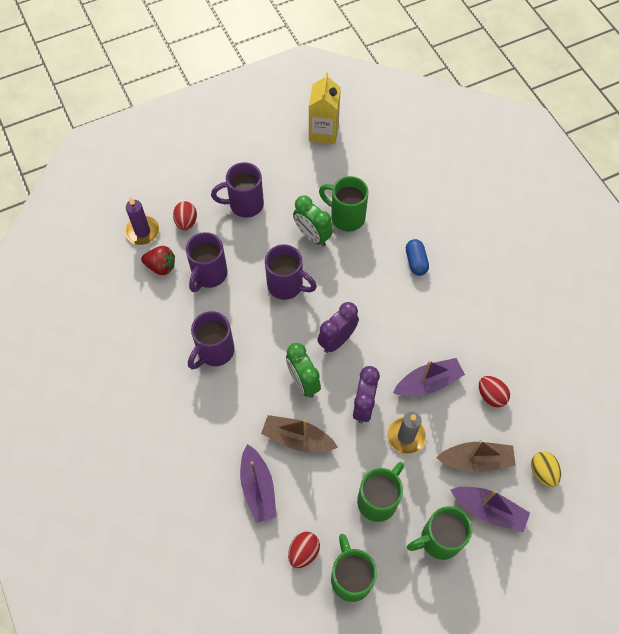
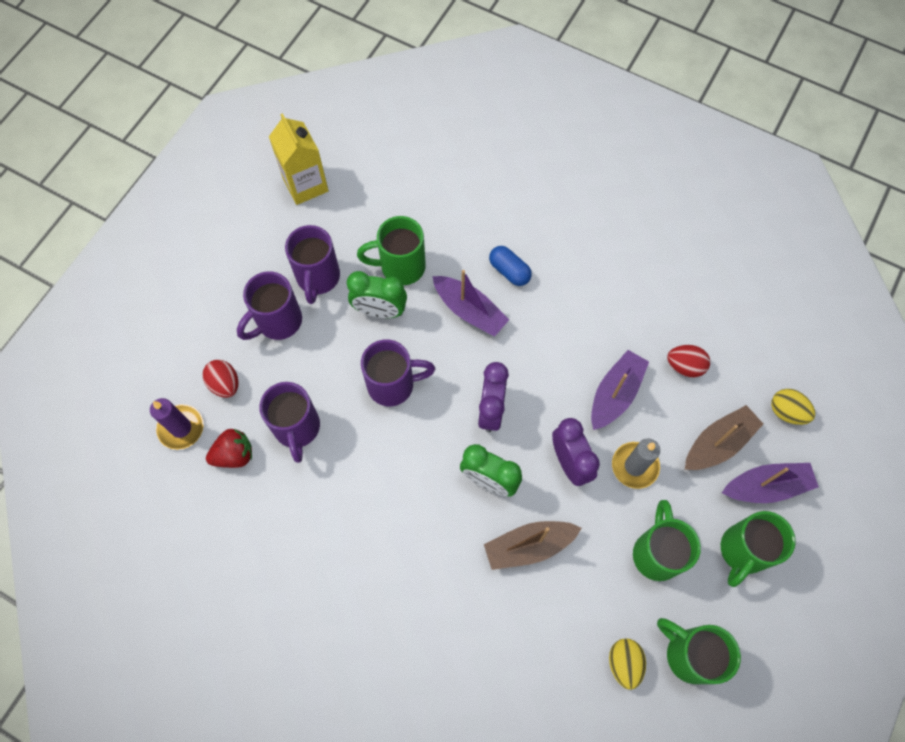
camera: 35 degrees left, 5 degrees up
(214, 352) = (369, 512): purple mug -> purple mug (318, 278)
(258, 488) = (528, 629): purple boat -> purple boat (469, 311)
(303, 552) = (624, 663): red egg -> yellow egg

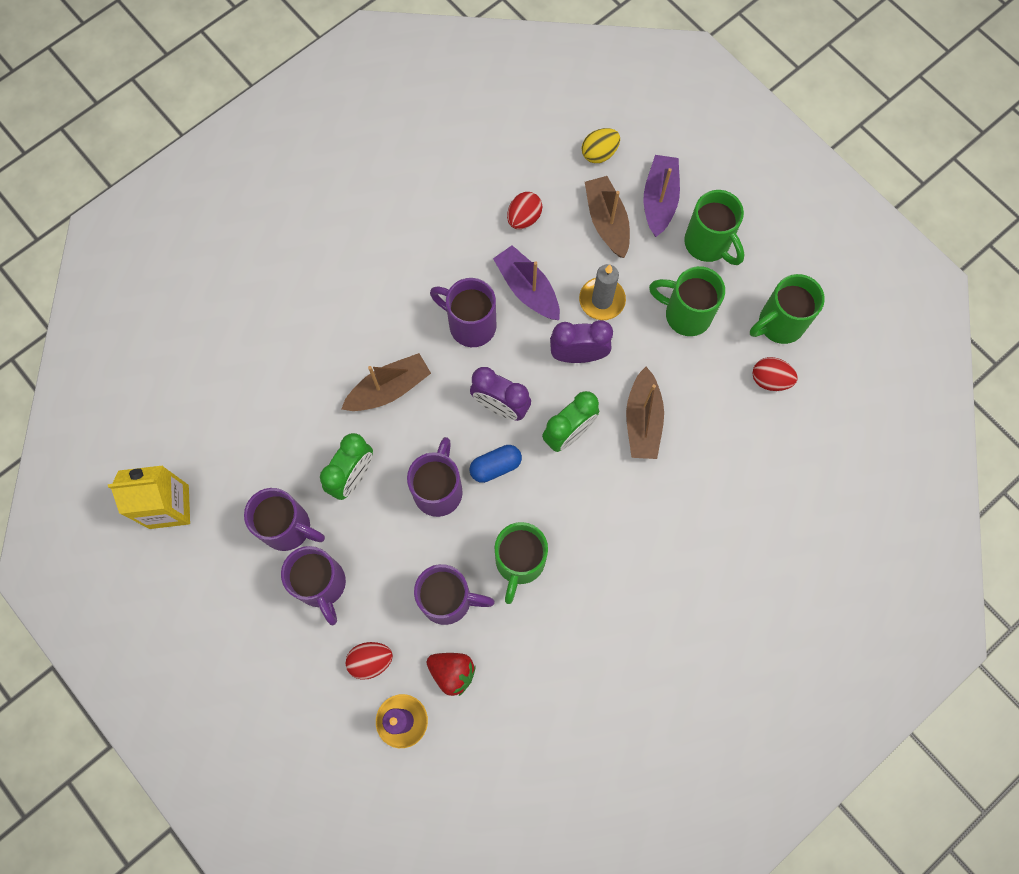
camera: 70 degrees left, 5 degrees up
(234, 455) = (452, 672): red strawberry -> red strawberry turned 120 degrees clockwise
(400, 267) = (312, 439): green mug -> green mug (519, 562)
(469, 311) = (389, 389): purple boat -> brown boat
(509, 271) = (362, 335): blue capsule -> blue capsule (495, 466)
(558, 356) = (470, 325): none -> purple mug
(624, 663) = (770, 380): yellow egg -> red egg

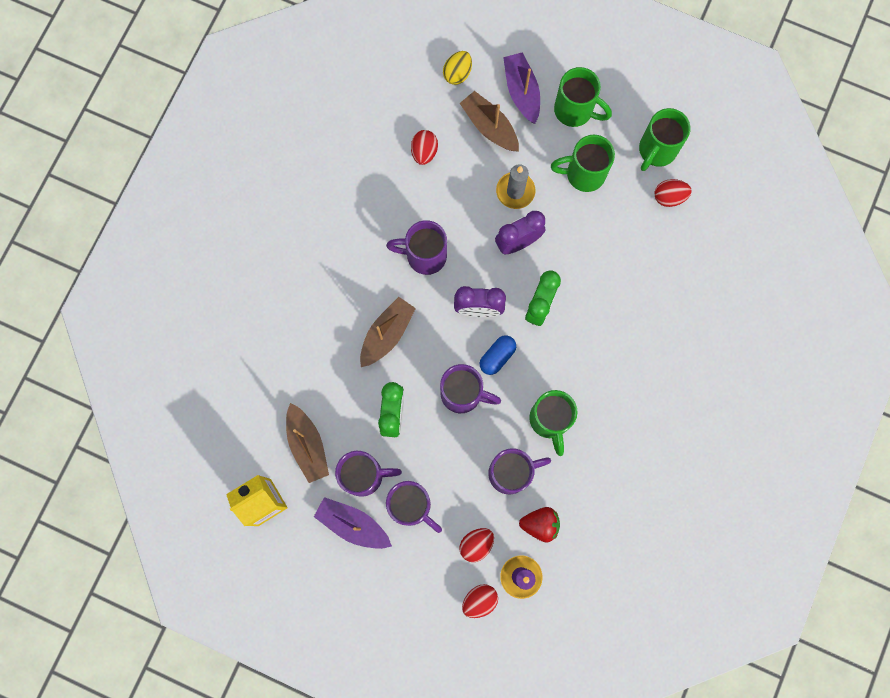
camera: 25 degrees left, 5 degrees up
(343, 725) = (479, 600): none -> red egg
(438, 490) = (463, 394): purple mug -> purple mug turned 120 degrees clockwise
(527, 289) = (454, 208): purple boat -> purple boat (353, 524)
(643, 420) = (590, 271): brown boat -> brown boat (307, 445)

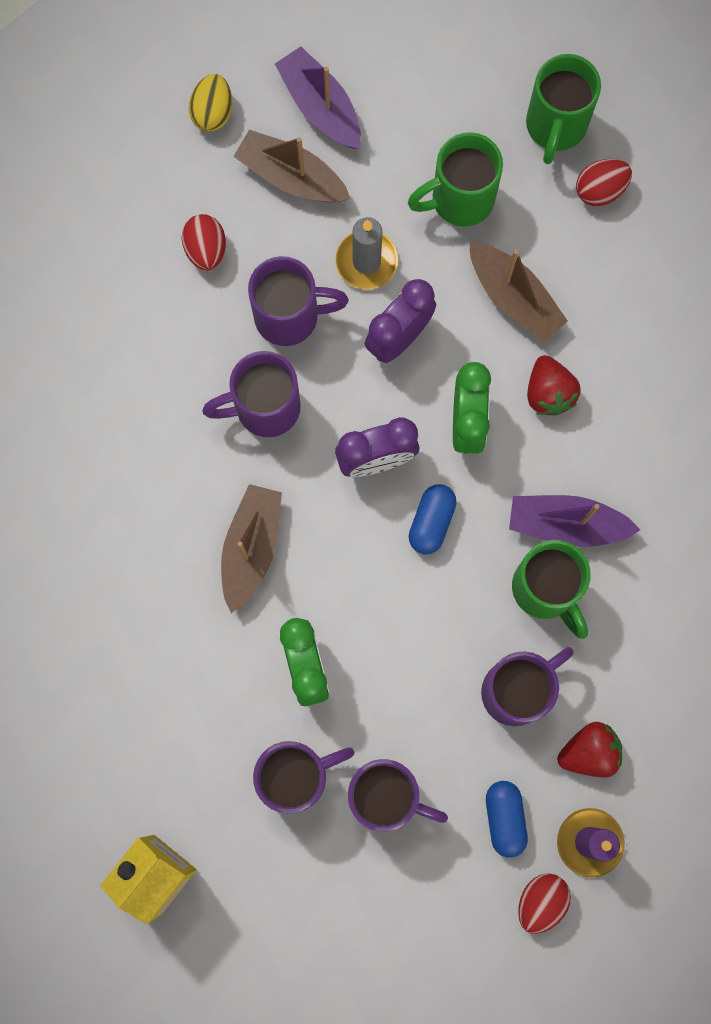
camera: 20 degrees left, 0 degrees up
(307, 445) = (192, 762): brown boat -> brown boat (514, 297)
(353, 524) = (306, 858): purple boat -> purple boat (566, 524)
(463, 394) = (401, 597): purple mug -> purple mug (290, 316)
(476, 544) = (504, 818): red egg -> blue capsule
(575, 111) = (412, 108): green mug -> none
(594, 306) = (548, 393): none -> red strawberry

